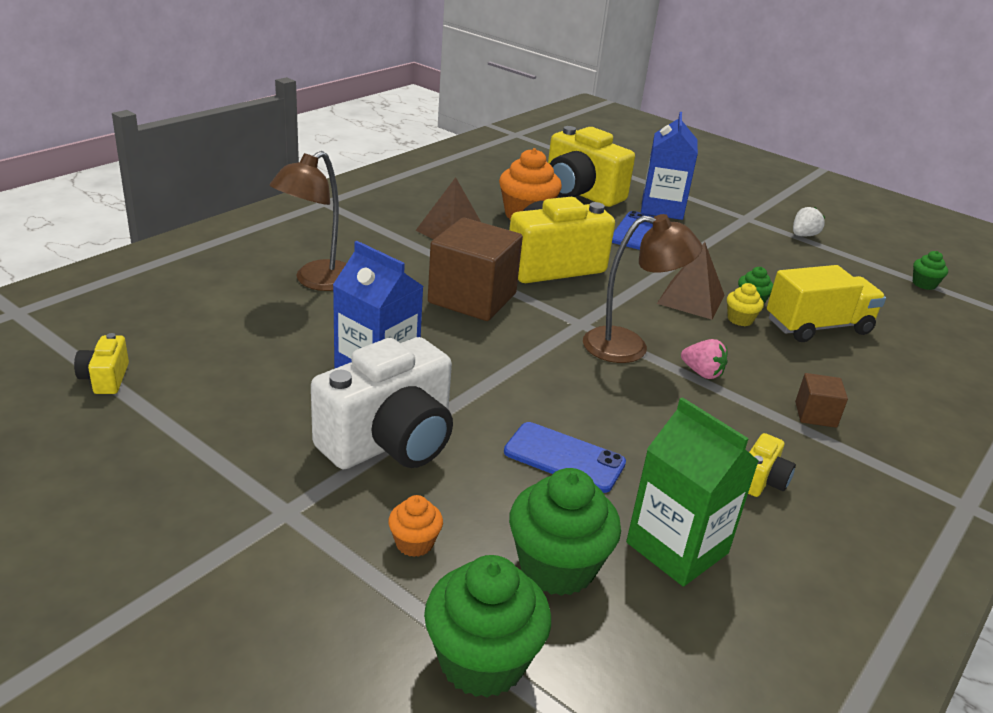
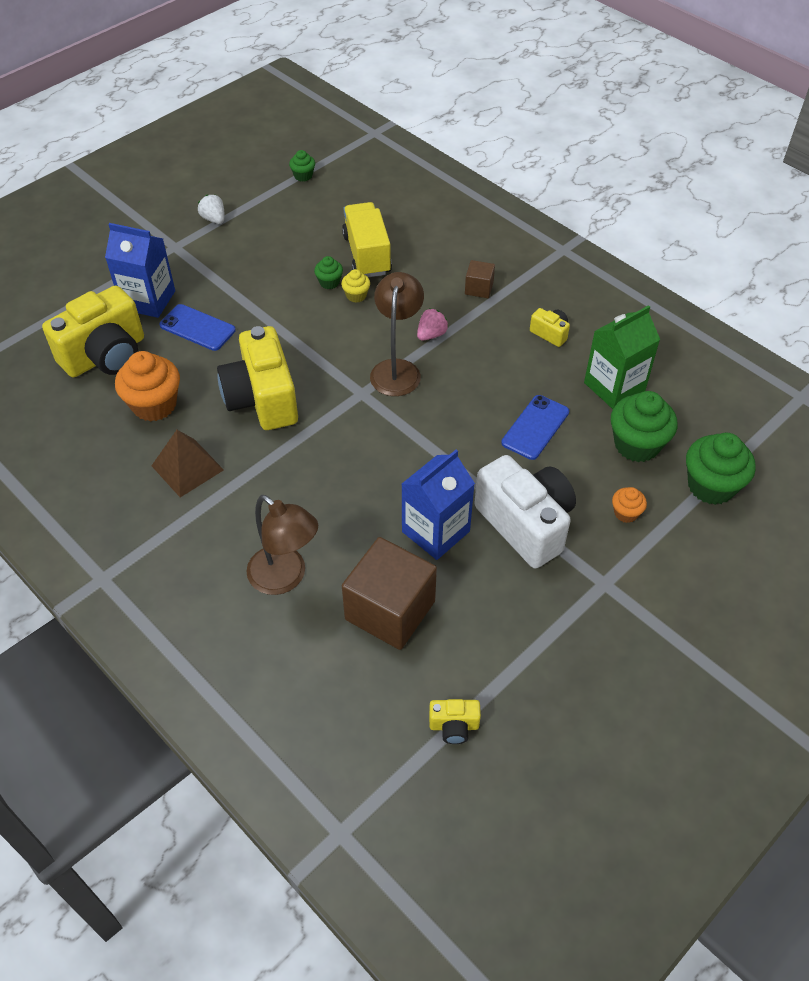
camera: 80 degrees left, 20 degrees up
(472, 298) = (319, 461): brown cube -> brown cube (390, 610)
(691, 299) = (324, 317): brown pyramid -> none

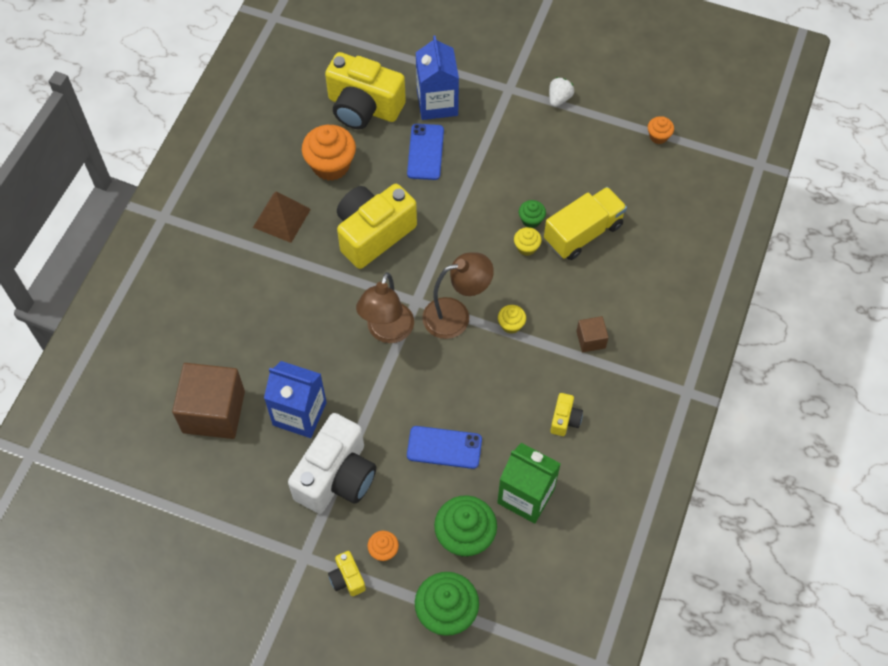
camera: 65 degrees right, 10 degrees up
(285, 578) = (212, 330): brown lamp -> brown lamp (387, 332)
(303, 176) = (658, 136): green cupcake -> orange cupcake
(431, 334) = (511, 325): pink strawberry -> yellow cupcake
(454, 726) = (135, 493): yellow camera -> yellow camera (347, 578)

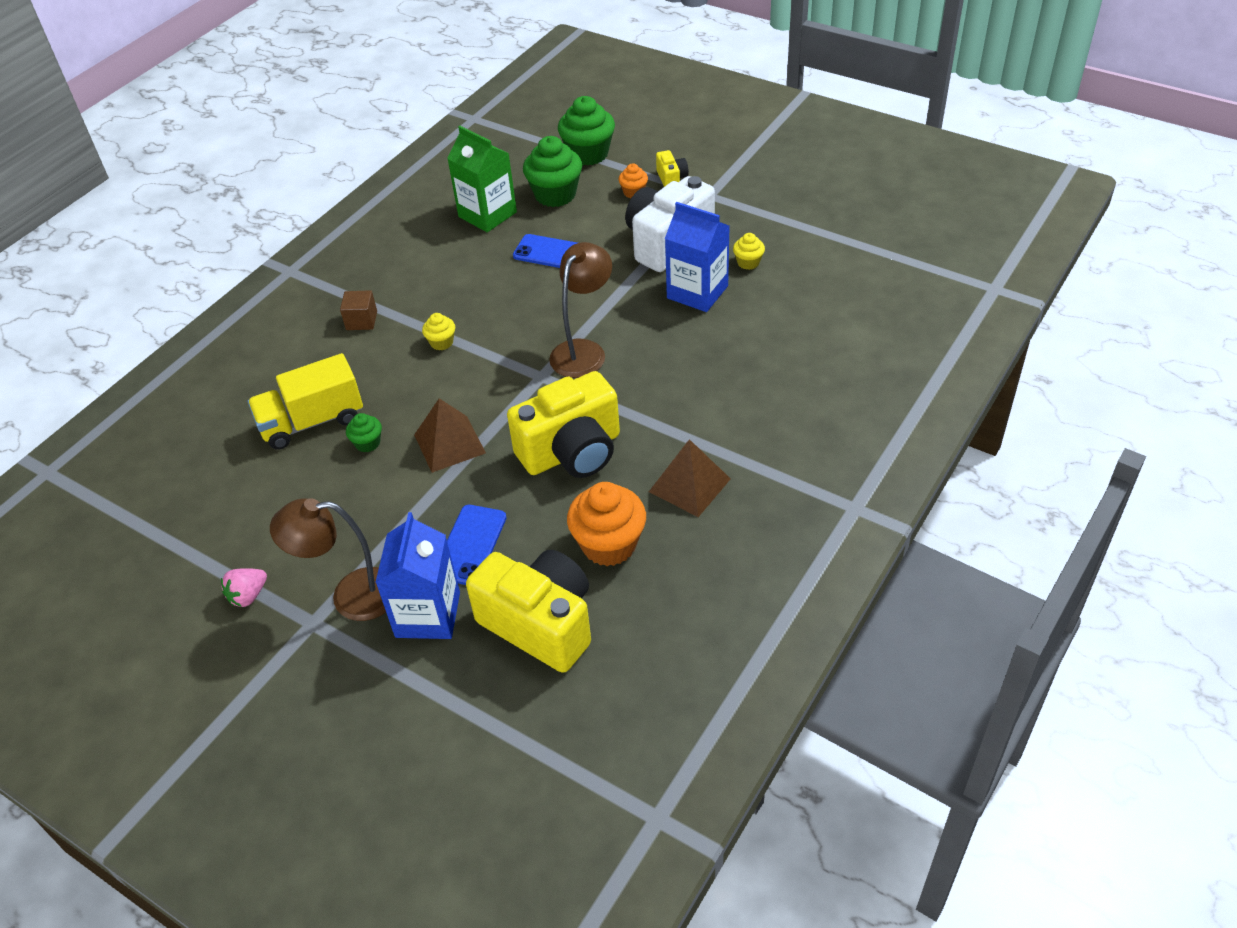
camera: 165 degrees left, 15 degrees down
(213, 412) = (792, 302): brown cube -> none
(456, 315) = (500, 357): brown lamp -> brown lamp (351, 596)
(468, 228) = (449, 444): none -> brown pyramid
(526, 247) = (388, 414): yellow cupcake -> yellow cupcake (748, 262)
(559, 98) = (248, 596): white strawberry -> pink strawberry
(564, 420) = (423, 262): yellow camera -> none
(658, 136) = (147, 523): orange cupcake -> none

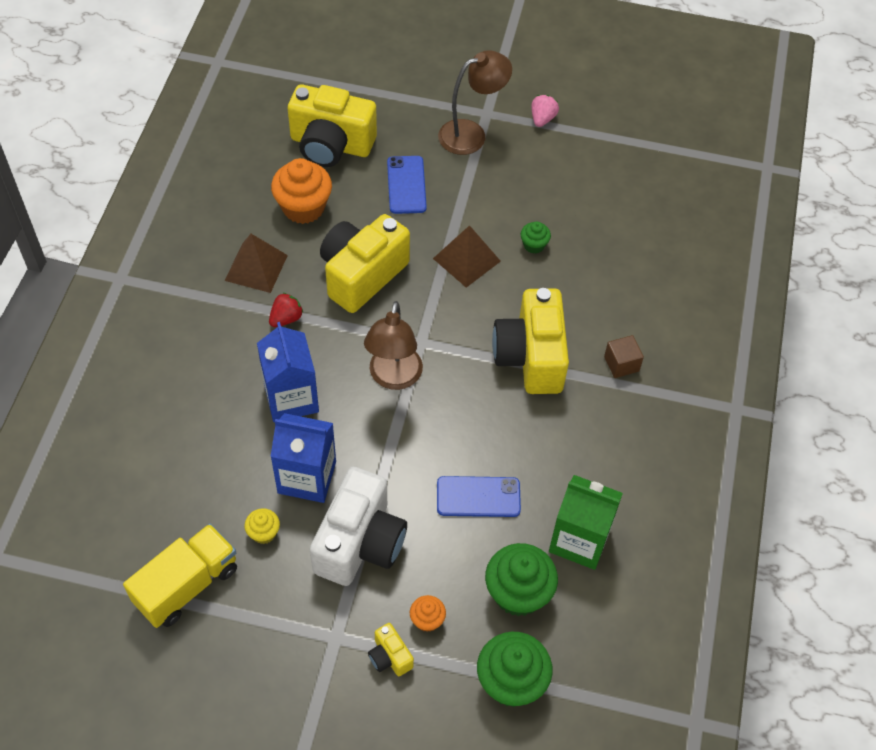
camera: 155 degrees right, 10 degrees up
(312, 421) = (592, 253): yellow truck -> yellow truck (187, 585)
(428, 614) = (411, 134): blue carton -> blue carton (291, 398)
(441, 342) = (531, 357): yellow cupcake -> yellow camera
(672, 425) = (286, 318): none -> red strawberry

